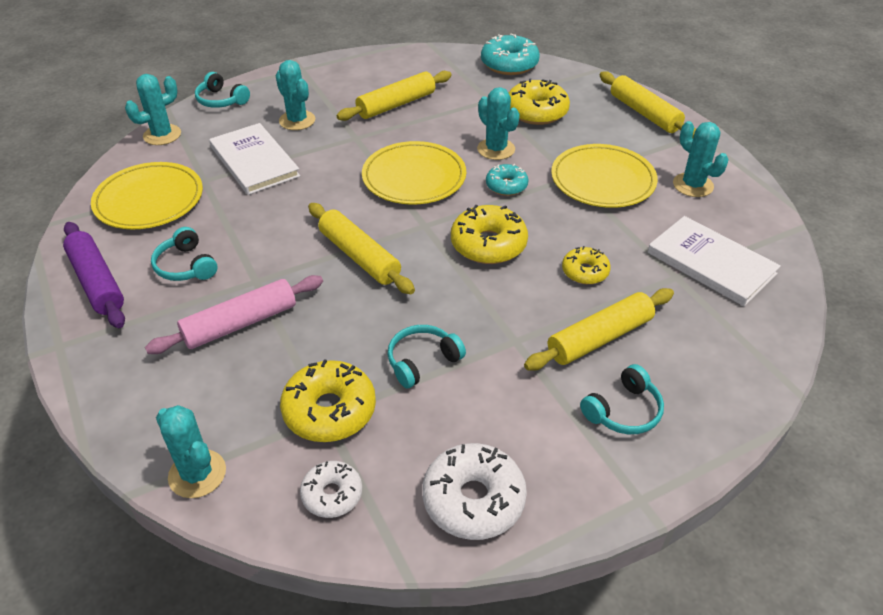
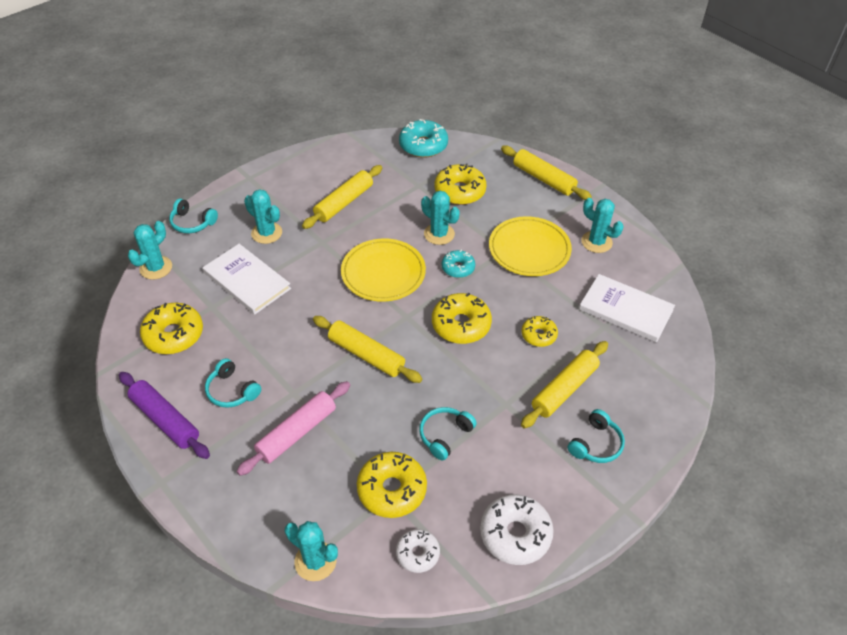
camera: 15 degrees left, 5 degrees up
(149, 200) = (173, 334): yellow plate -> yellow donut

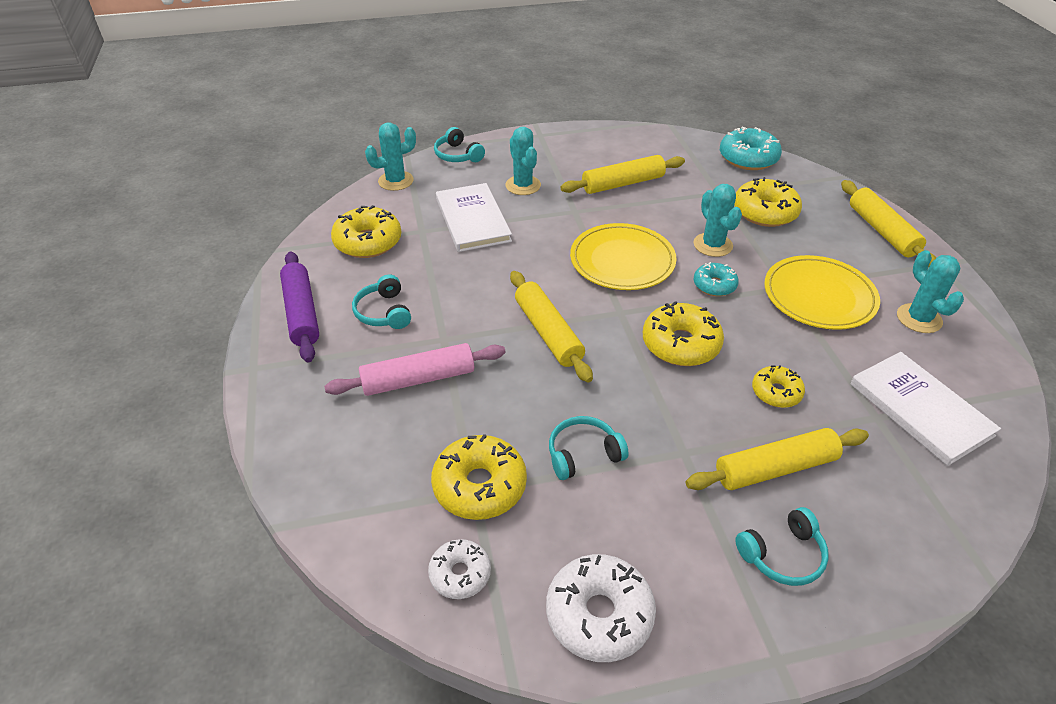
camera: 30 degrees right, 5 degrees down
(315, 561) = (340, 522): turquoise cactus -> none

